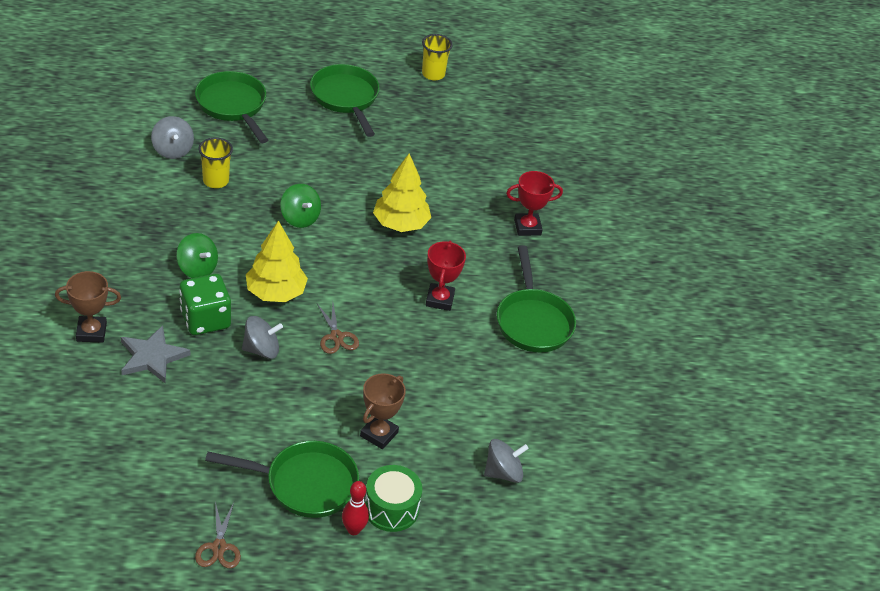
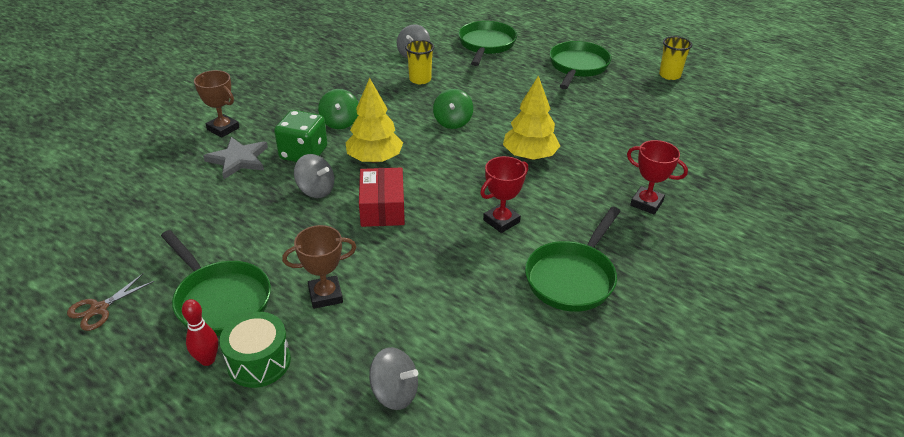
camera: 45 degrees right, 5 degrees down
(336, 337) = (382, 208): brown scissors -> red box

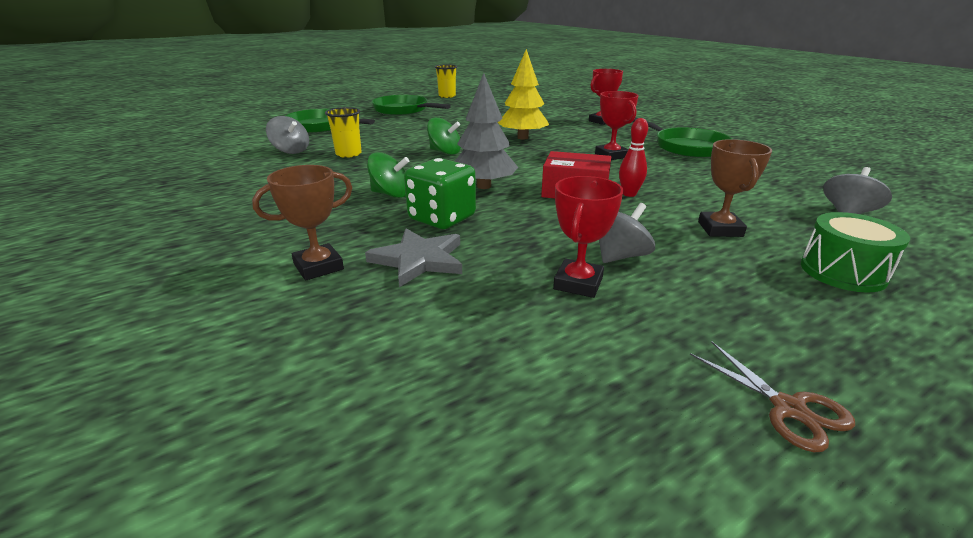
camera: 70 degrees left, 10 degrees down
(207, 360) = (857, 305): red bowling pin -> red bowling pin (629, 194)
(219, 226) = (578, 283): none -> red trophy
(220, 300) = (740, 290): green pan -> none
(316, 190) = (525, 218): grey spinning top -> grey spinning top (620, 256)
(374, 159) = (483, 186): yellow tree -> grey tree

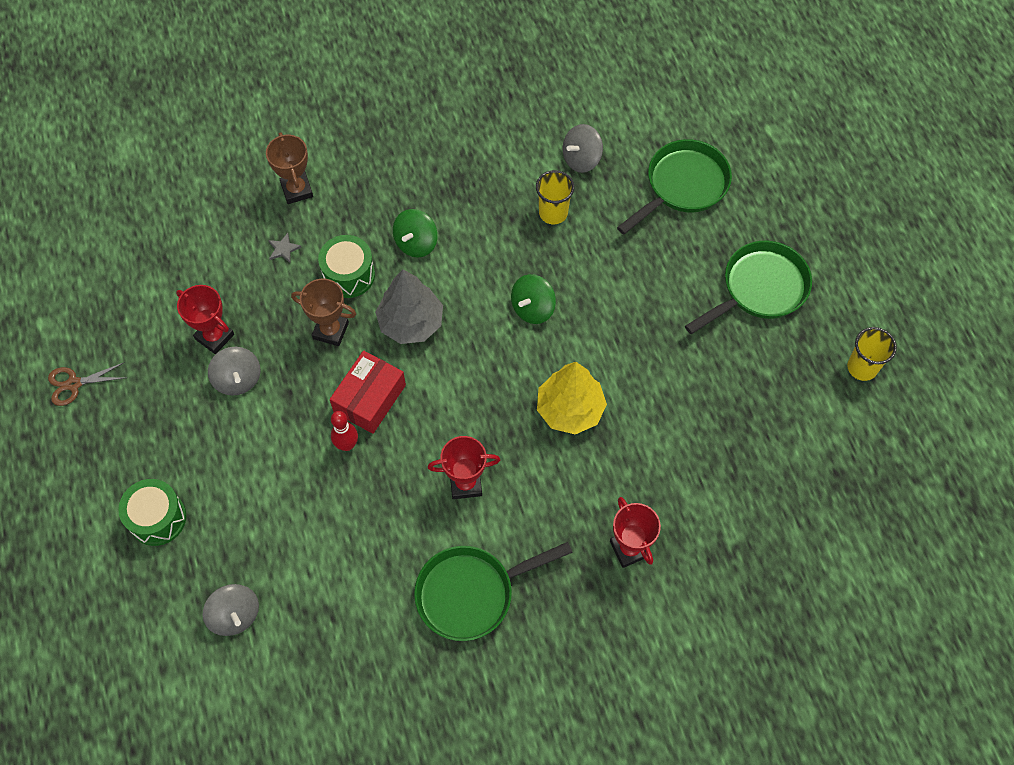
camera: 105 degrees right, 35 degrees up
(419, 260) = (283, 249): grey star -> grey star, size x0.47
(442, 218) = (349, 275): green dice -> green drum
(720, 229) = (250, 478): brown trophy -> brown trophy (331, 331)

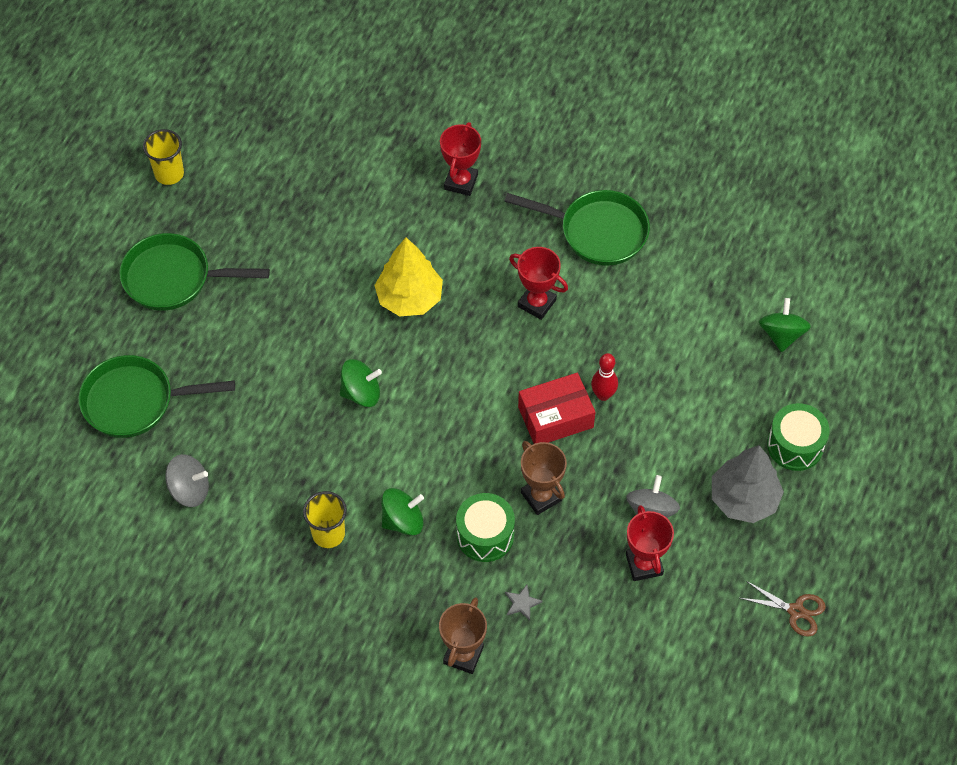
camera: 140 degrees left, 5 degrees down
(235, 615) = (781, 335): grey spinning top -> green spinning top
(411, 322) = (469, 454): grey tree -> grey tree (743, 499)
(553, 213) = (264, 460): yellow cup -> yellow cup (328, 534)

